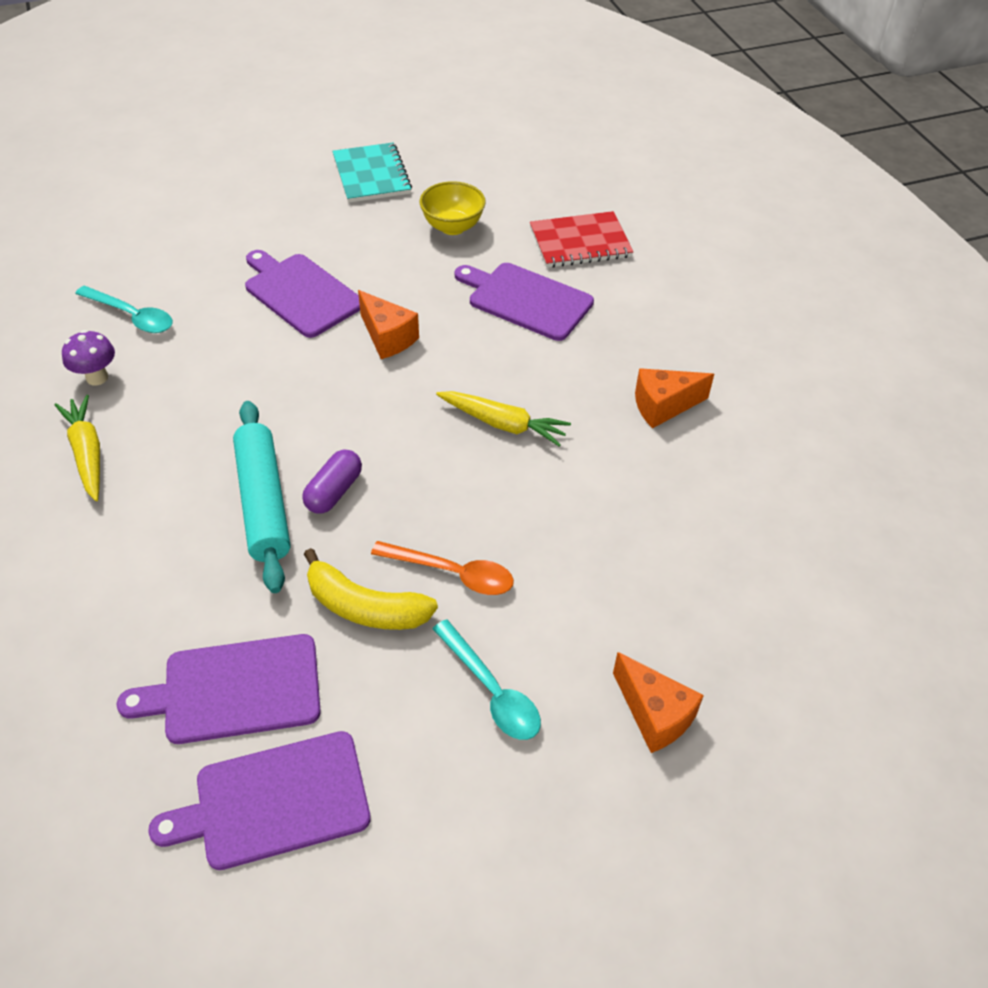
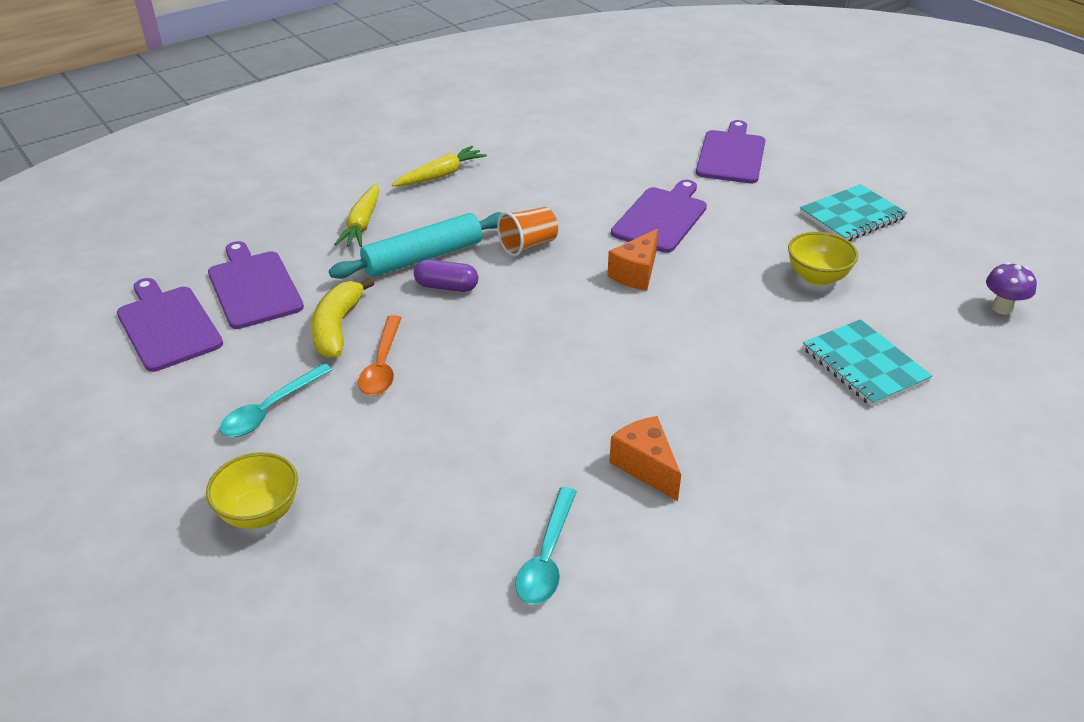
camera: 75 degrees right, 10 degrees down
(97, 377) = (513, 158): purple mushroom -> purple mushroom (1002, 308)
(132, 316) = (584, 154): turquoise spoon -> turquoise spoon (547, 557)
(292, 406) = (528, 245): none -> orange cup
(503, 424) = (564, 361): yellow carrot -> yellow carrot (362, 224)
(526, 300) = (743, 344): purple cutting board -> purple cutting board (731, 155)
(580, 242) = (864, 365): red notebook -> turquoise notebook
(654, 714) = (260, 513): orange cheese -> yellow bowl

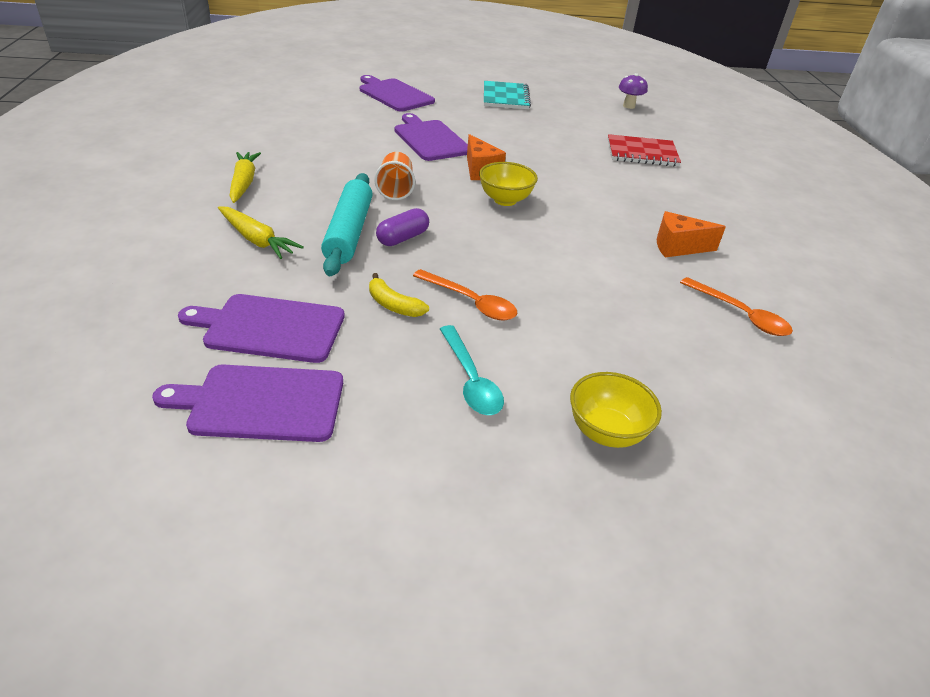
camera: 60 degrees left, 0 degrees up
(337, 327) = (393, 305): yellow banana -> yellow banana, size x0.65
(547, 557) = (740, 314): turquoise spoon -> orange spoon
(817, 277) = (551, 129): yellow bowl -> yellow bowl (505, 200)
(864, 365) = (642, 153): turquoise notebook -> red notebook

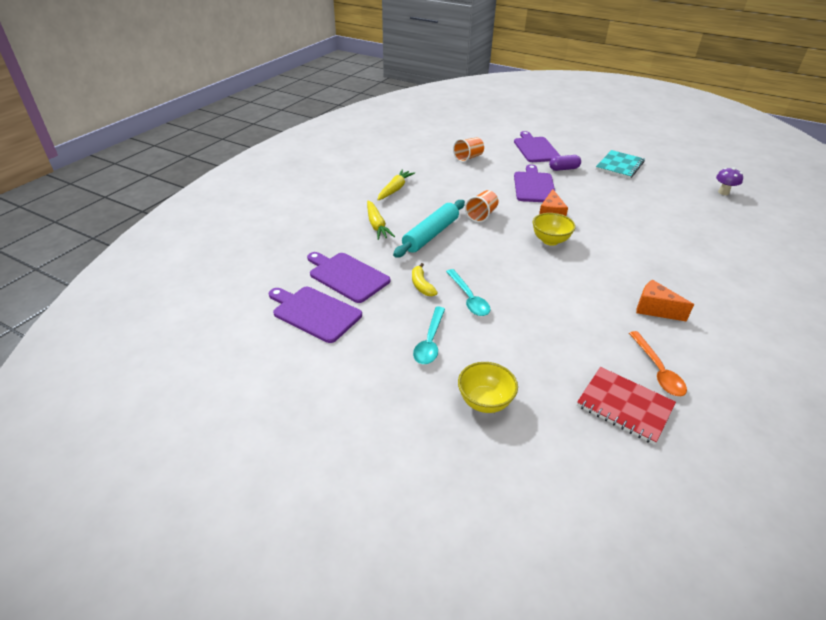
camera: 35 degrees right, 0 degrees up
(316, 120) = (468, 158): none -> orange cup
(403, 238) = (460, 247): purple capsule -> purple capsule (563, 169)
(471, 302) = (469, 298): orange spoon -> turquoise spoon
(642, 153) = (696, 232): red notebook -> red notebook (624, 406)

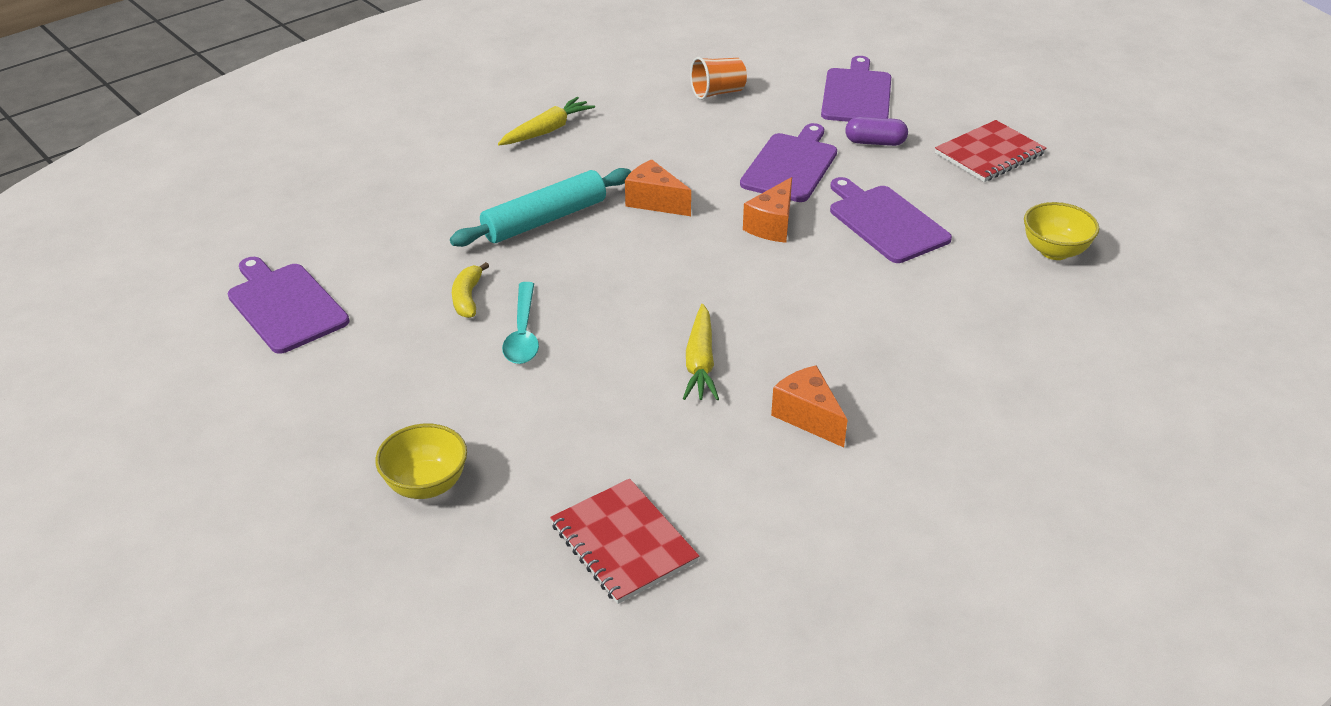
camera: 20 degrees right, 0 degrees up
(347, 276) = (368, 260): purple cutting board -> purple cutting board (885, 222)
(377, 225) = (472, 187): yellow carrot -> yellow carrot (700, 363)
(430, 342) = (415, 384): turquoise spoon -> none
(481, 215) = (654, 202): orange cup -> orange cheese
(550, 240) = (734, 268): yellow bowl -> yellow bowl (1054, 251)
(619, 166) = (989, 154): turquoise notebook -> red notebook
(657, 370) = (722, 507): orange spoon -> none
(723, 192) = (1148, 241): purple mushroom -> none

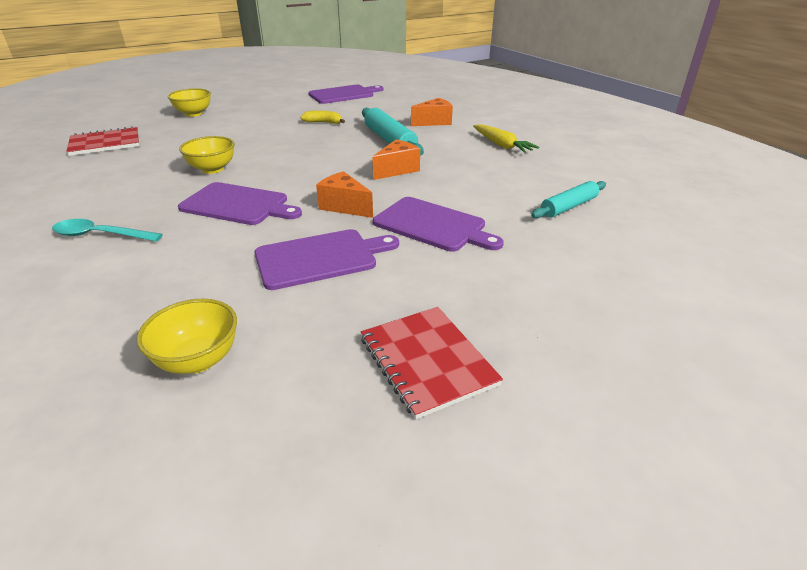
camera: 100 degrees right, 5 degrees down
(523, 333) = (282, 132): turquoise spoon -> turquoise spoon (100, 235)
(700, 363) = (212, 169): yellow carrot -> yellow bowl
(717, 93) = (569, 207): orange cup -> turquoise rolling pin
(808, 417) = (128, 193): orange cheese -> orange cheese (434, 122)
(856, 94) = (579, 283): purple cutting board -> purple cutting board (238, 205)
(875, 142) = (468, 277): purple capsule -> none

